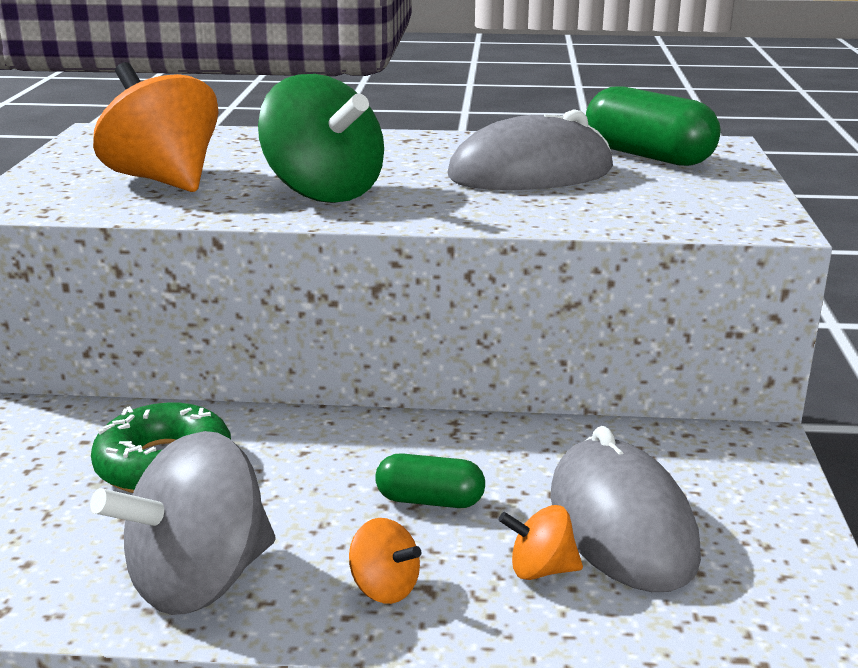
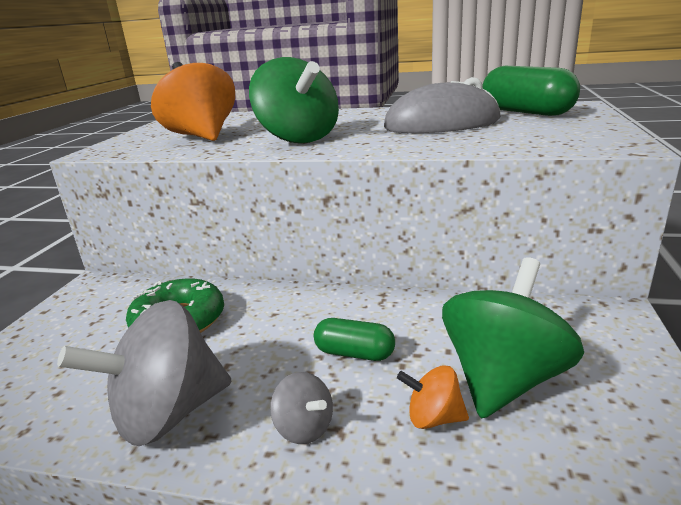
camera: 10 degrees right, 0 degrees up
(384, 588) = (304, 428): orange spinning top -> grey spinning top
(621, 524) = (503, 379): grey mouse -> green spinning top

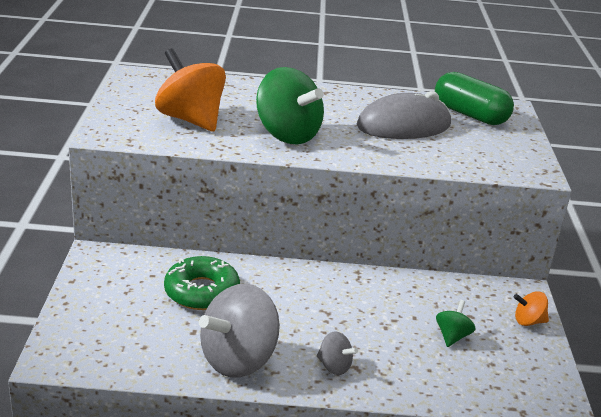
camera: 15 degrees left, 5 degrees up
(354, 353) = (350, 319): green capsule -> none
(433, 418) = (412, 359): orange spinning top -> orange spinning top (528, 321)
(503, 379) = (452, 336): green spinning top -> green spinning top, size x0.47

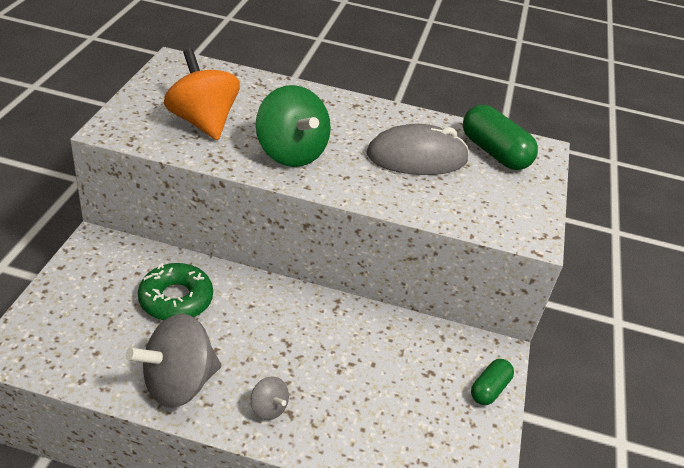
camera: 10 degrees right, 10 degrees up
(452, 336) = (402, 394): green spinning top -> none
(528, 321) = (489, 389): orange spinning top -> green capsule

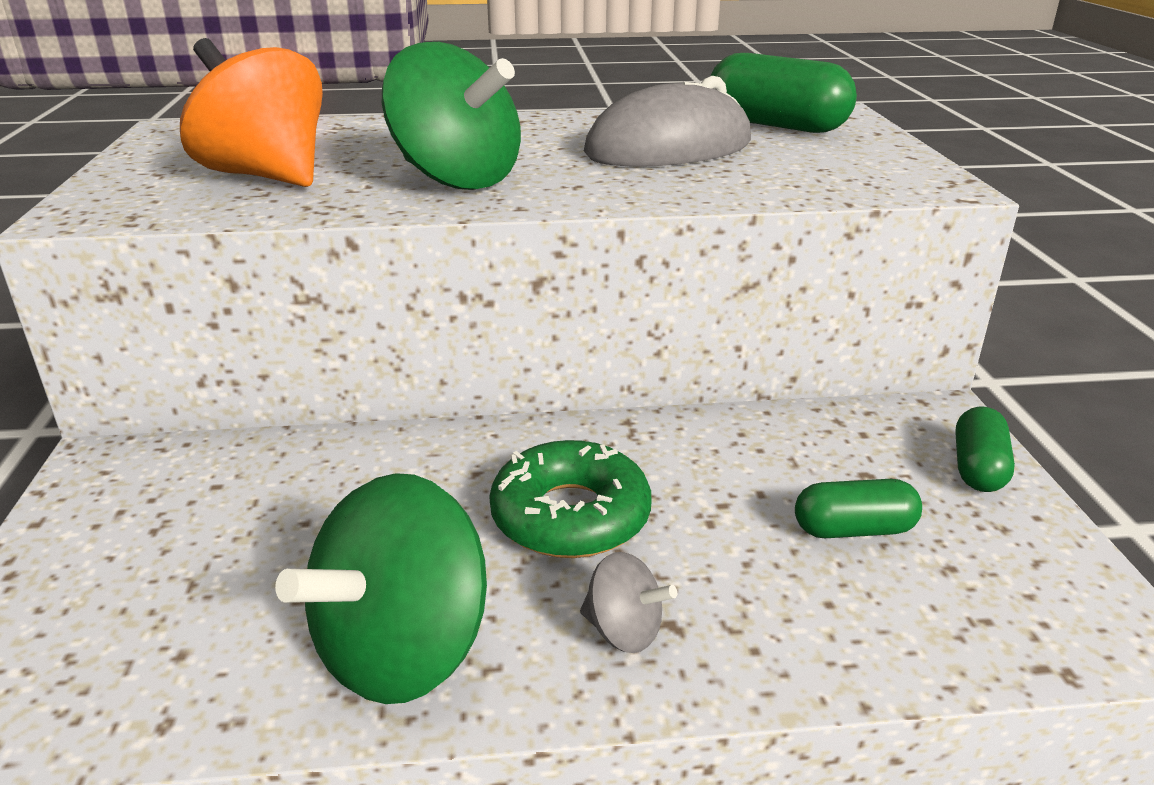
camera: 15 degrees left, 10 degrees down
(176, 299) = (319, 505): green donut -> green donut (570, 516)
(178, 383) = (403, 650): grey spinning top -> green spinning top
(401, 399) = (853, 530): none -> green capsule

